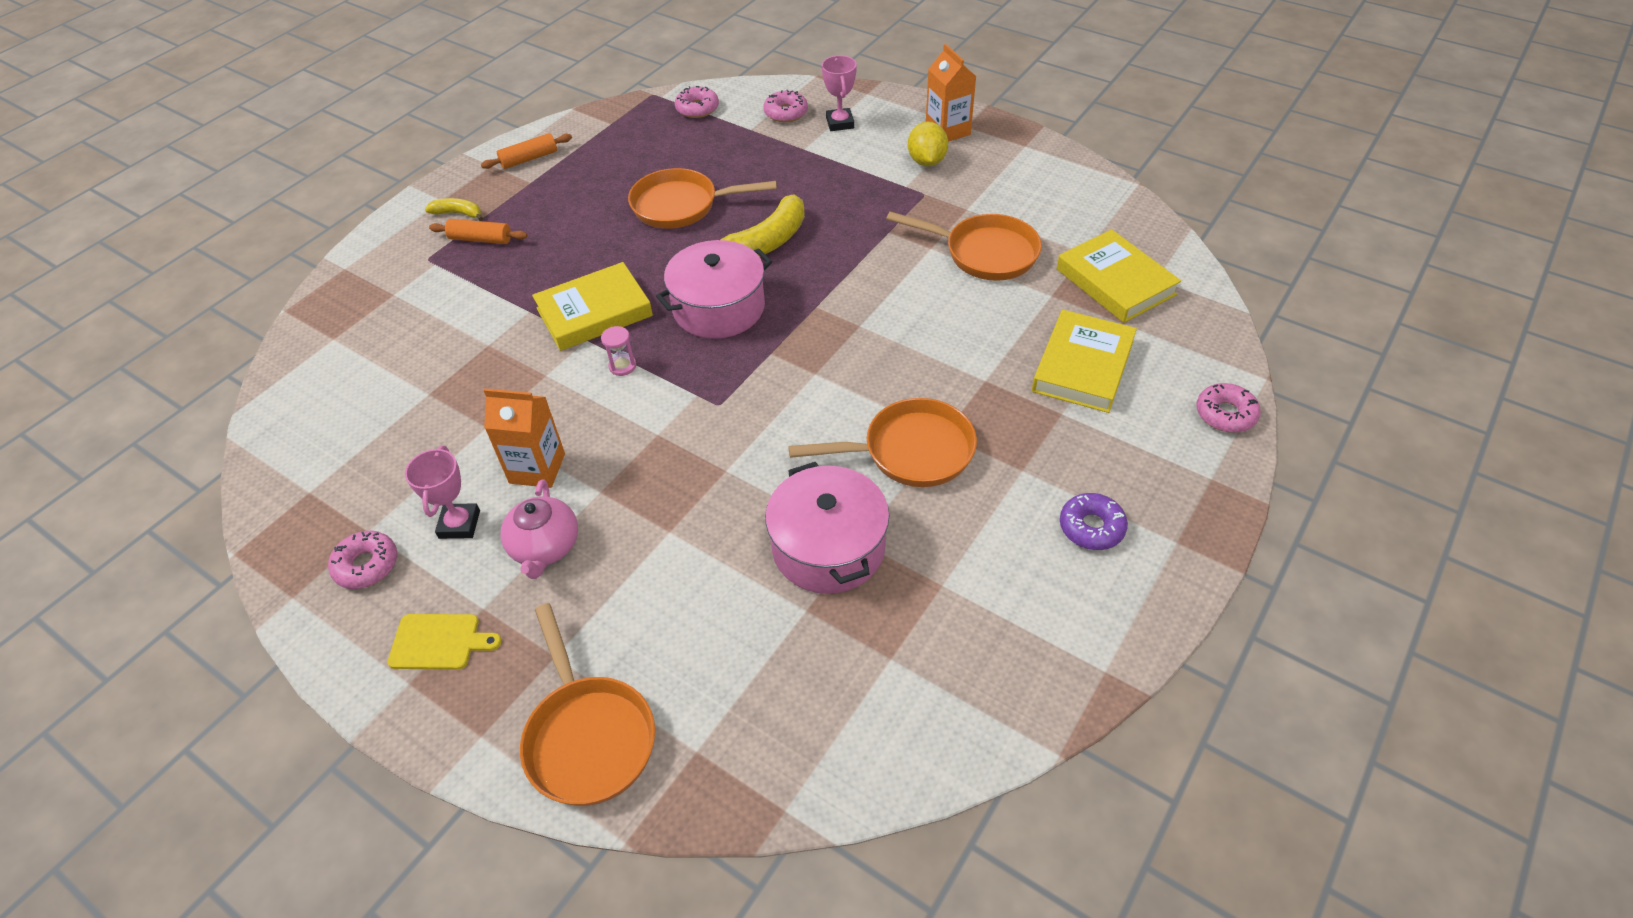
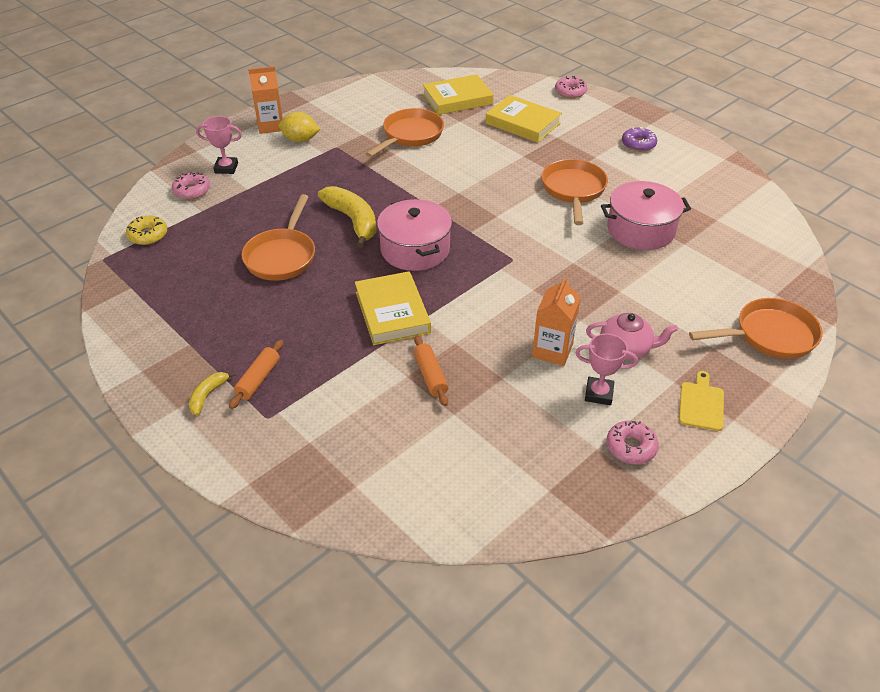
camera: 80 degrees left, 5 degrees down
(529, 159) = (149, 343): orange rolling pin -> orange rolling pin (430, 376)
(622, 366) = (459, 301): pink hourglass -> none
(697, 108) = (148, 235): pink donut -> yellow donut

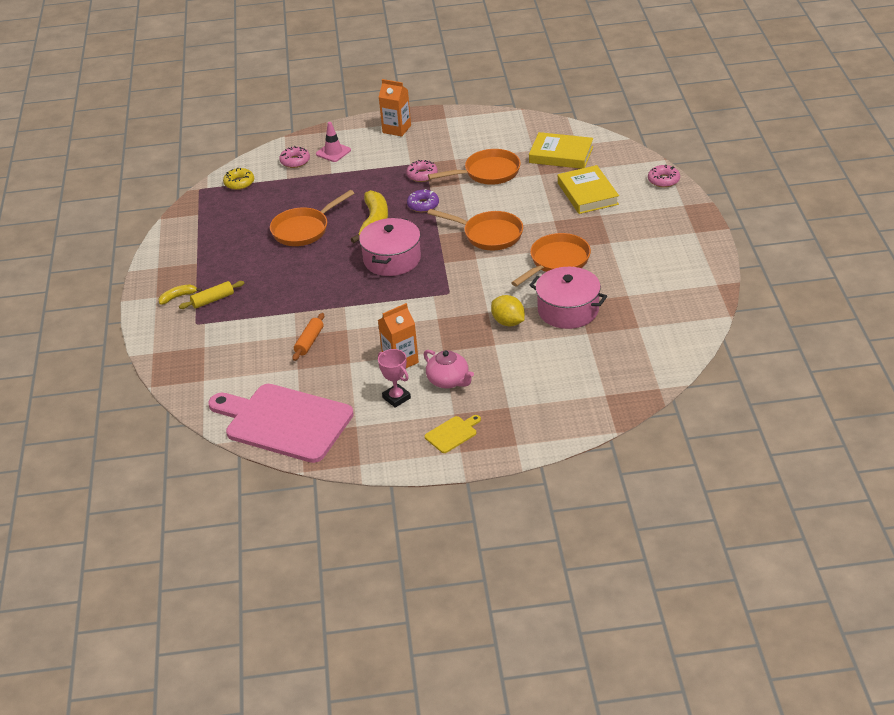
camera: 40 degrees right, 5 degrees down
(226, 168) = (333, 152): pink trophy -> pink traffic cone
(258, 379) = (213, 300): orange rolling pin -> yellow rolling pin
(300, 140) = (405, 148): yellow lemon -> yellow lemon (508, 322)
(392, 312) = (330, 294): yellow book -> none
(514, 487) = (284, 422): none -> pink cutting board
(631, 447) = (376, 435): pink donut -> pink donut (422, 175)
(638, 144) = (659, 245): purple donut -> purple donut (423, 205)
(769, 335) = (559, 417): orange pan -> orange pan (489, 235)

